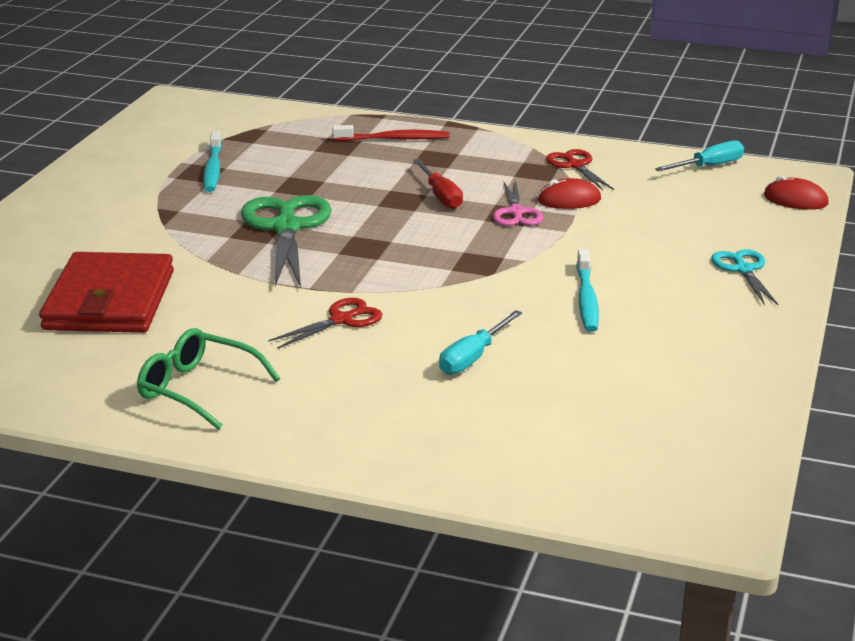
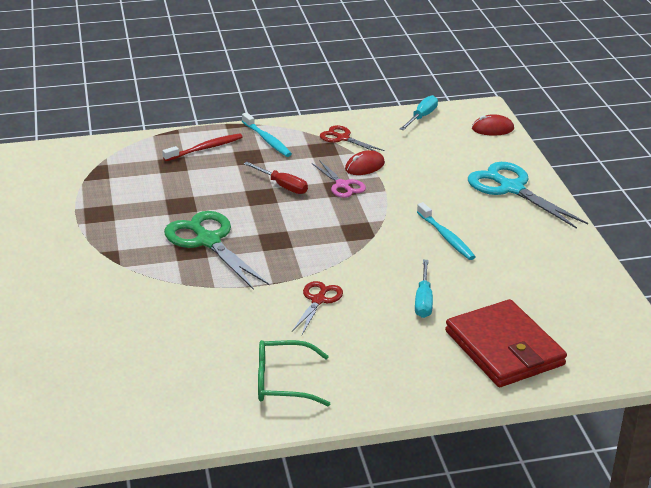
camera: 30 degrees left, 5 degrees up
(109, 300) = (150, 336): red wallet -> red wallet (504, 348)
(213, 169) = (105, 208): turquoise toothbrush -> turquoise toothbrush (267, 140)
(743, 269) = (511, 188): turquoise scissors -> turquoise scissors, size x1.79

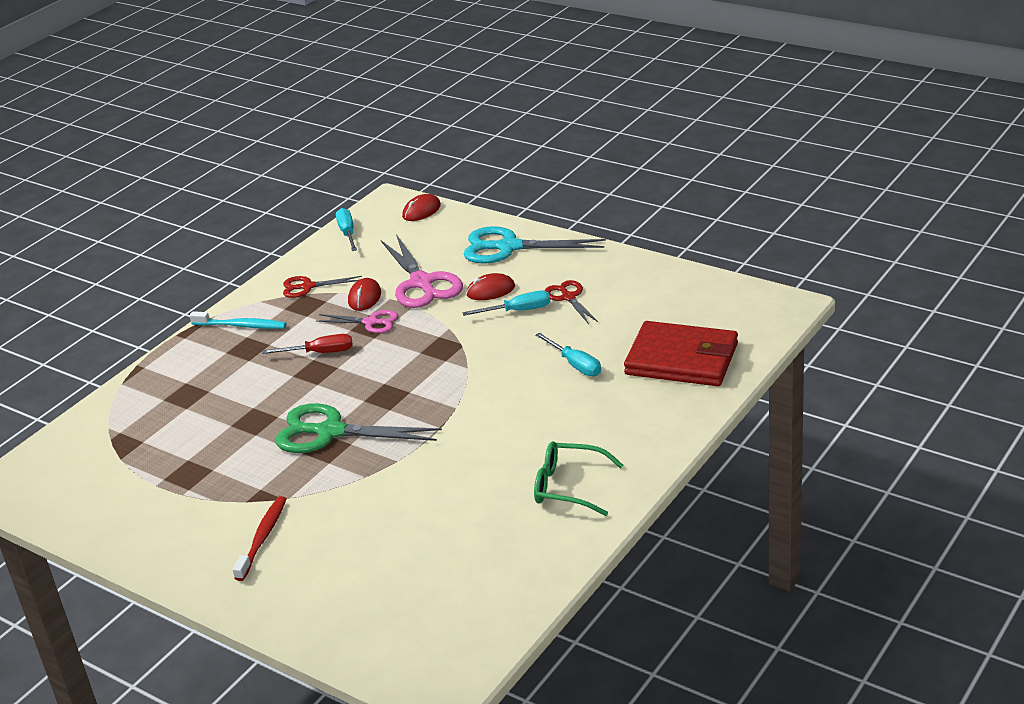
camera: 40 degrees left, 0 degrees up
(205, 148) = (194, 365): red toothbrush -> red toothbrush (263, 538)
(283, 382) = (568, 487): green glasses -> green glasses turned 60 degrees clockwise
(318, 300) = (497, 415): red scissors -> red scissors (568, 297)
(414, 179) = (422, 283): none -> pink scissors
(446, 237) = (518, 311): turquoise toothbrush -> turquoise screwdriver
(450, 211) = (490, 290): none -> red mouse

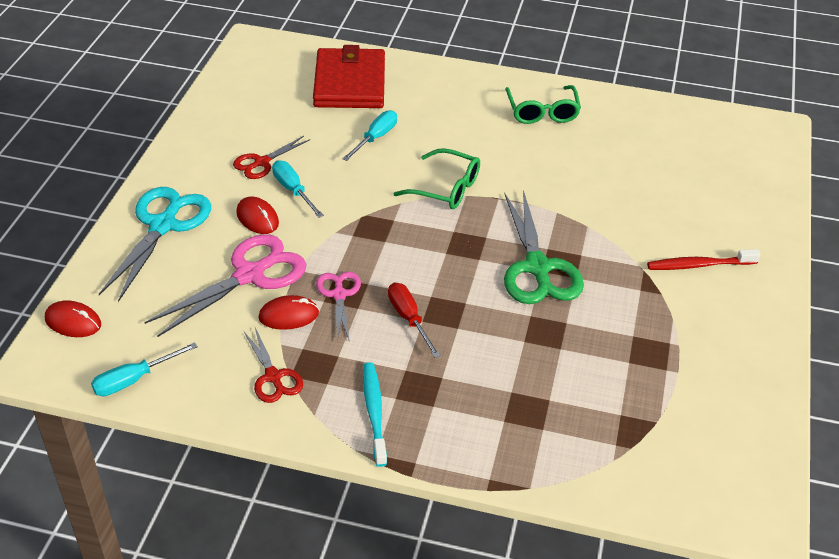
camera: 115 degrees left, 10 degrees up
(472, 397) = (446, 188): none -> green glasses
(508, 247) = (163, 225): turquoise scissors -> turquoise scissors turned 150 degrees counterclockwise

